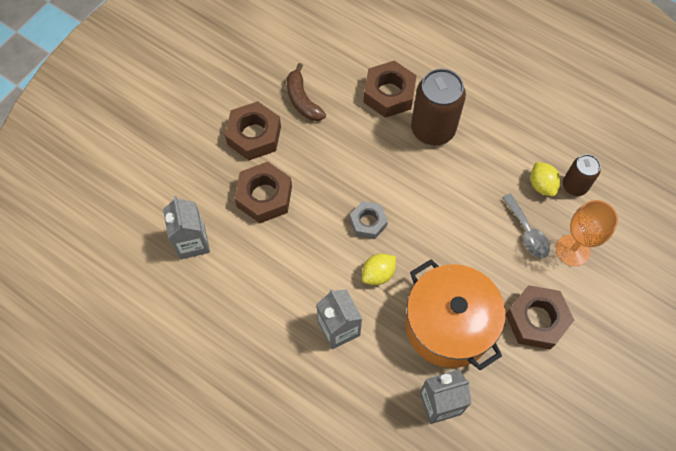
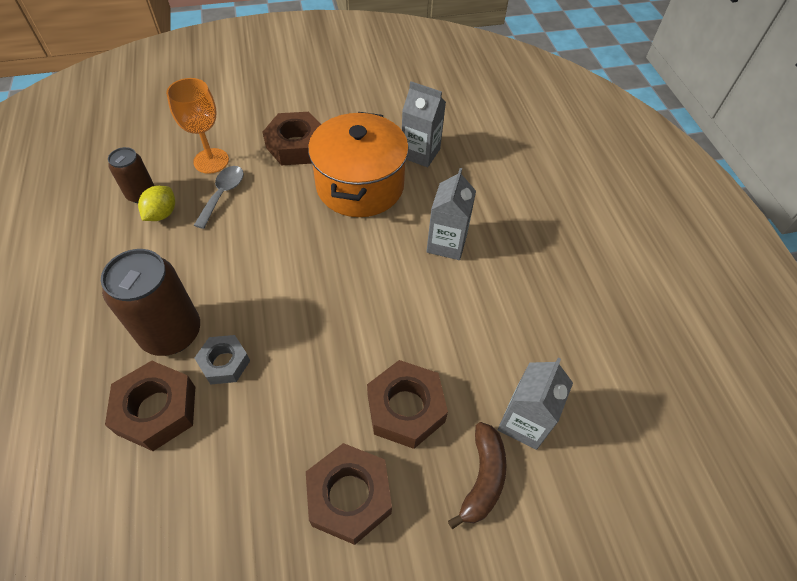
camera: 140 degrees left, 10 degrees down
(302, 100) = (249, 493): brown banana -> brown banana (482, 478)
(368, 222) = (334, 300): grey nut -> grey nut (224, 363)
(378, 274) = (372, 255): yellow lemon -> none

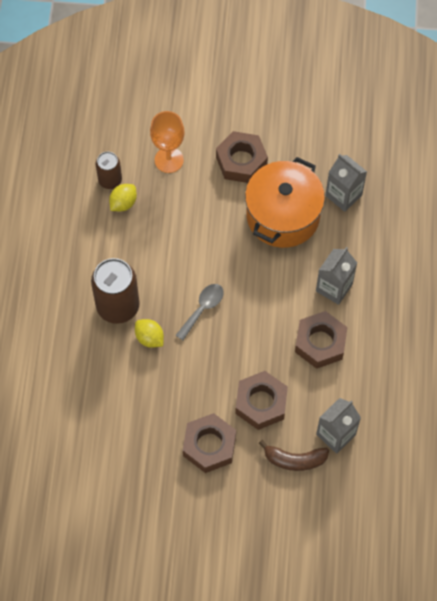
camera: 20 degrees right, 10 degrees up
(157, 410) = (101, 358): brown nut -> brown nut (320, 343)
(223, 194) = (172, 196): grey spoon -> grey spoon (202, 309)
(224, 363) = (149, 338): grey nut -> yellow lemon
(482, 478) = (295, 460): brown banana -> brown banana turned 60 degrees clockwise

